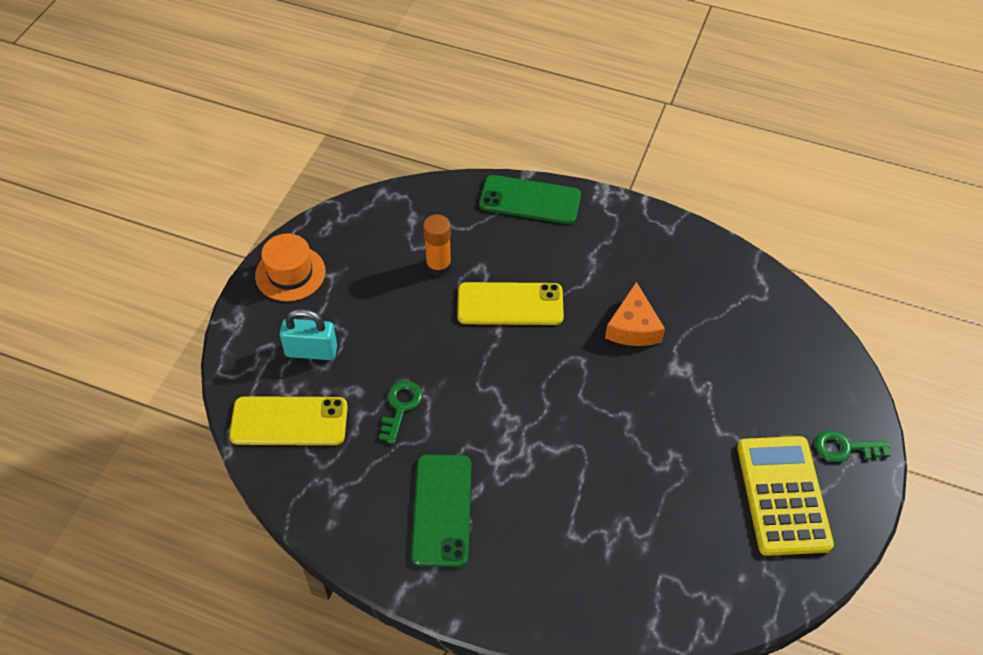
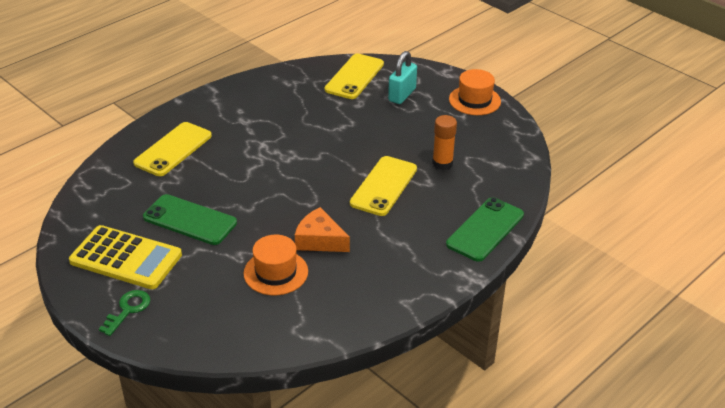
camera: 115 degrees right, 15 degrees down
(401, 407) = (333, 117): green key -> none
(442, 510) = (249, 114): green phone -> green phone (190, 220)
(568, 562) = (173, 149): none -> yellow phone
(704, 344) = (276, 272): none -> orange hat

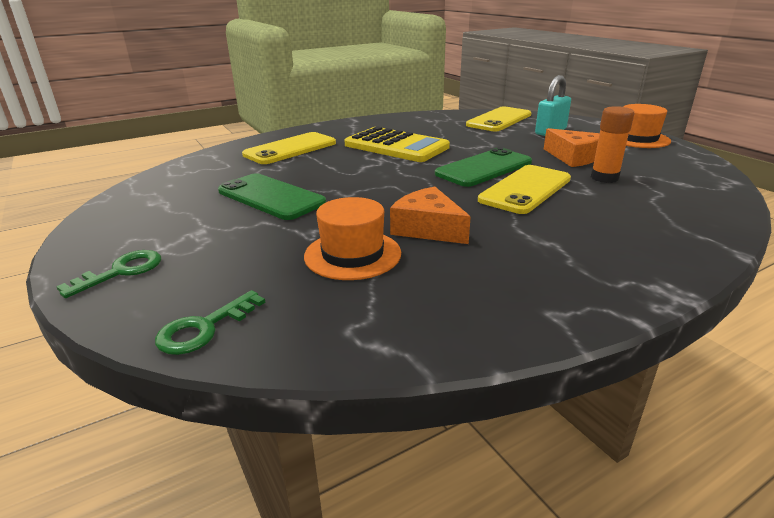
camera: 15 degrees right, 10 degrees down
(126, 258) = (168, 221): yellow calculator -> yellow calculator (396, 146)
(211, 342) = (204, 328): none -> green key
(420, 136) = (573, 157): none -> orange cheese
(485, 229) = (683, 240): green phone -> green phone (484, 168)

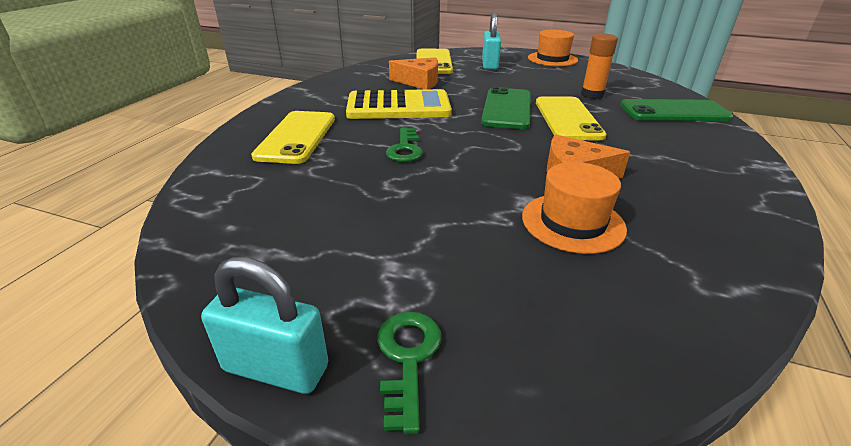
camera: 40 degrees left, 5 degrees up
(73, 248) = (276, 368): none -> turquoise padlock
(204, 328) = (616, 360): green key -> green key (405, 149)
(271, 197) = (387, 196): green phone -> green phone (674, 112)
(573, 157) = (545, 83): orange cheese -> orange cheese (419, 82)

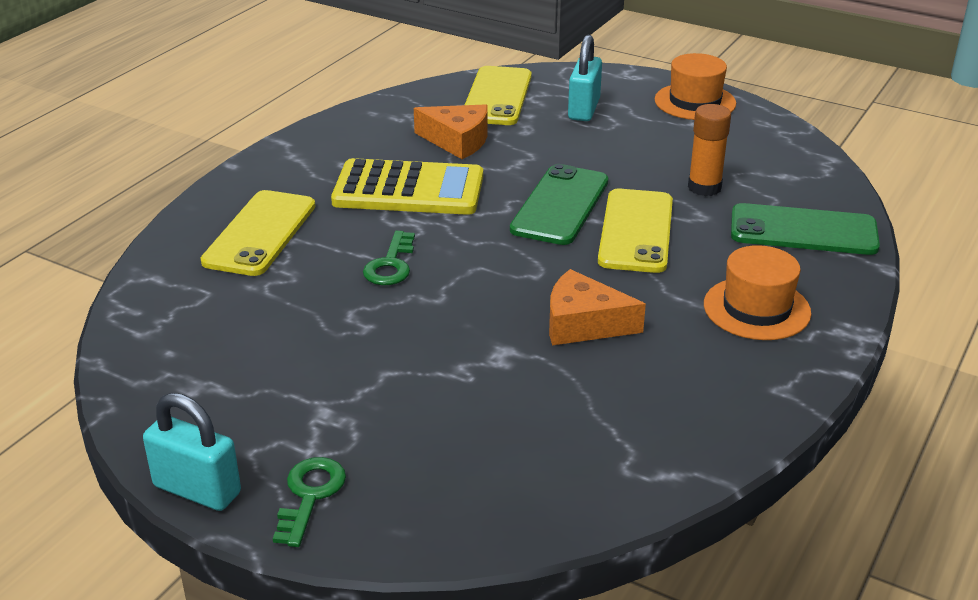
camera: 10 degrees right, 0 degrees up
(573, 222) = (540, 385): orange hat -> orange hat (756, 309)

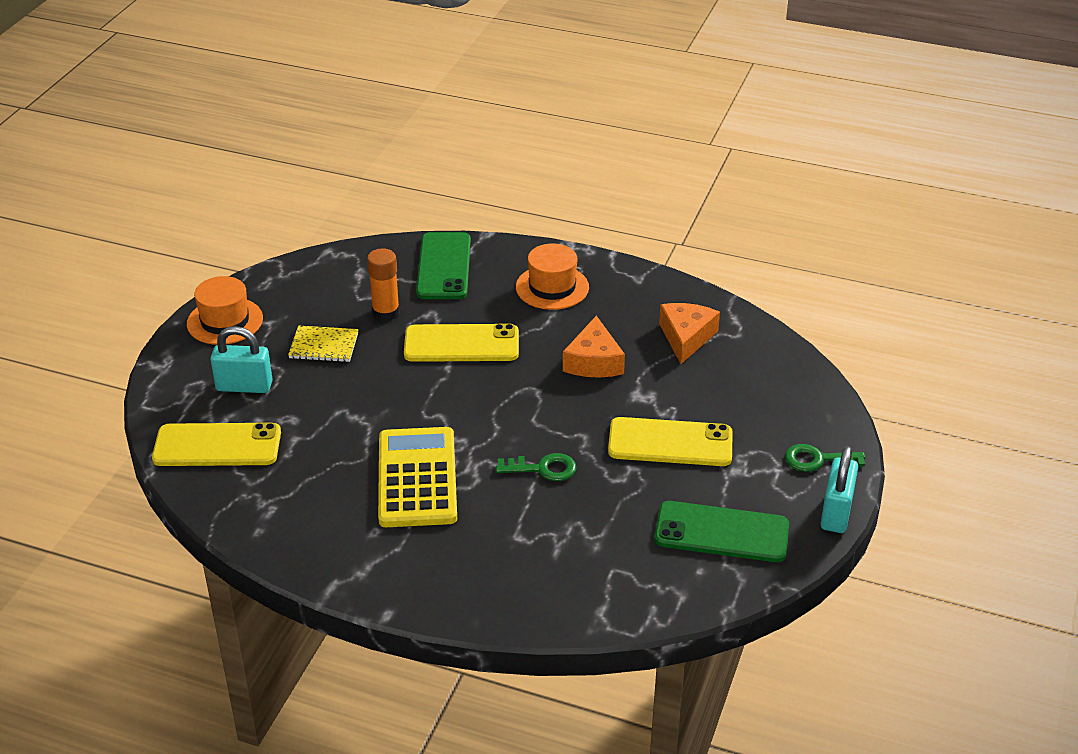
camera: 100 degrees left, 5 degrees up
(260, 233) = (513, 559): yellow phone -> yellow phone (670, 443)
(457, 141) = (317, 460): orange cheese -> orange cheese (686, 337)
(560, 205) = (428, 386): green phone -> green phone (721, 532)
(645, 150) = (324, 346): none -> yellow notebook

